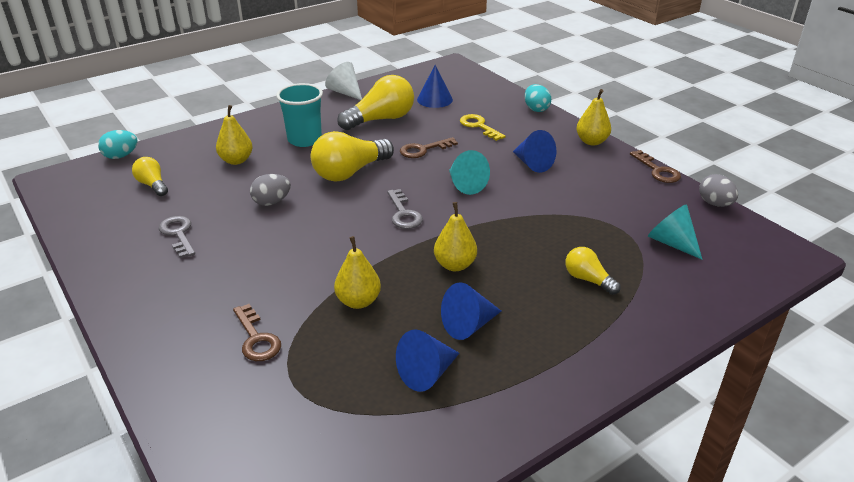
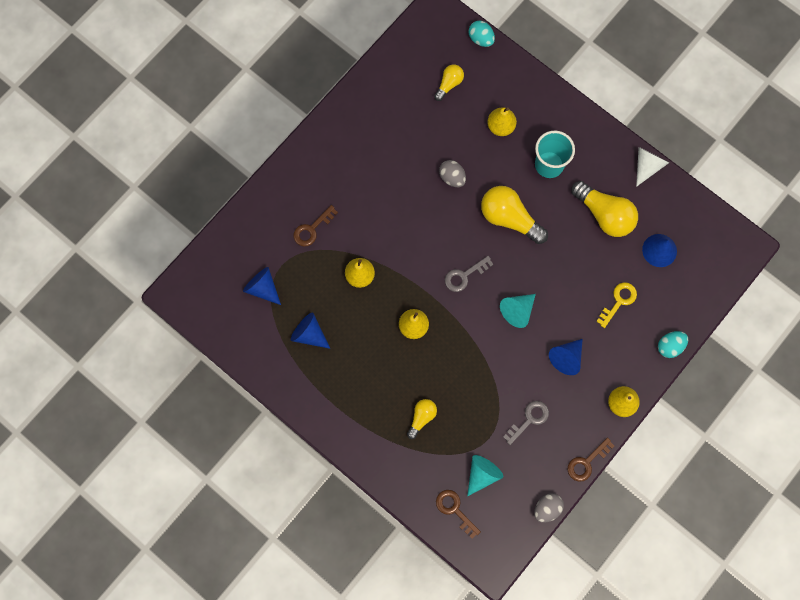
camera: 75 degrees right, 40 degrees up
(178, 234) = (396, 133): grey key -> grey key (529, 419)
(423, 150) = (562, 265): brown key -> brown key (454, 510)
(468, 325) = (356, 349): blue cone -> blue cone (263, 288)

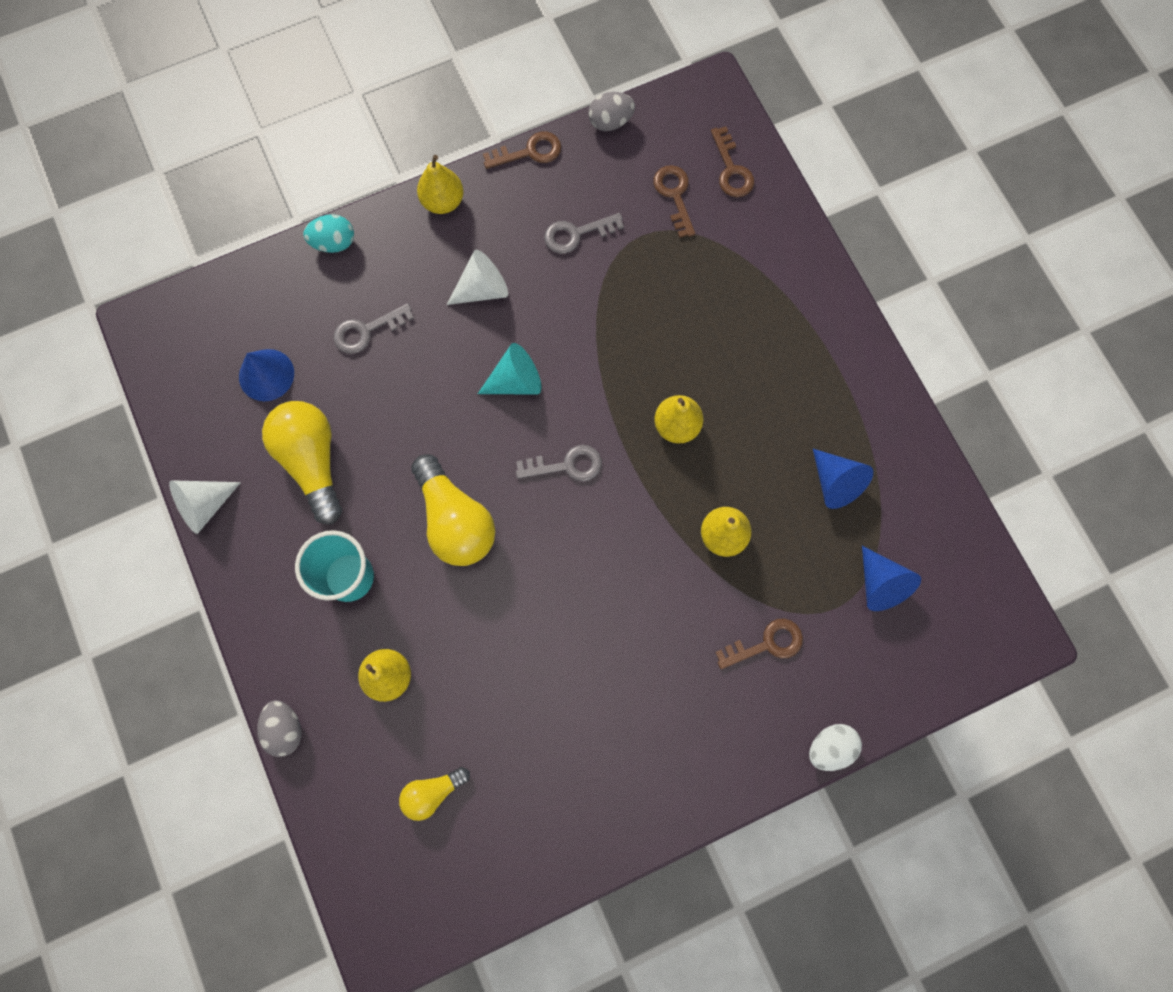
camera: 155 degrees left, 0 degrees up
(258, 192) = (830, 747): none -> white egg
(421, 417) = (722, 299): yellow light bulb -> none
(452, 177) = (509, 626): grey egg -> grey egg (285, 729)
(481, 39) = (336, 852): turquoise egg -> none
(482, 474) = (674, 195): turquoise cone -> brown key
(566, 358) = (482, 289): blue cone -> white cone
(618, 301) = (367, 331): yellow key -> grey key

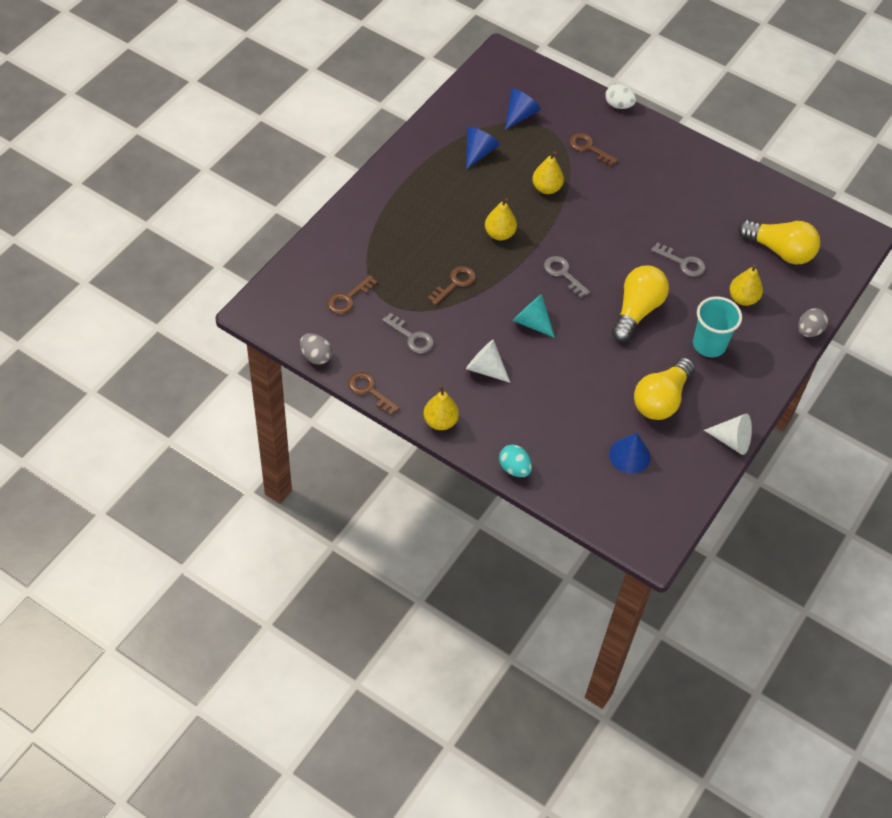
camera: 125 degrees left, 20 degrees down
(367, 331) = (559, 416): grey key -> grey key (682, 263)
(432, 792) = (780, 251): yellow light bulb -> yellow light bulb, size x1.83
(731, 169) = (309, 277): brown key -> brown key (455, 283)

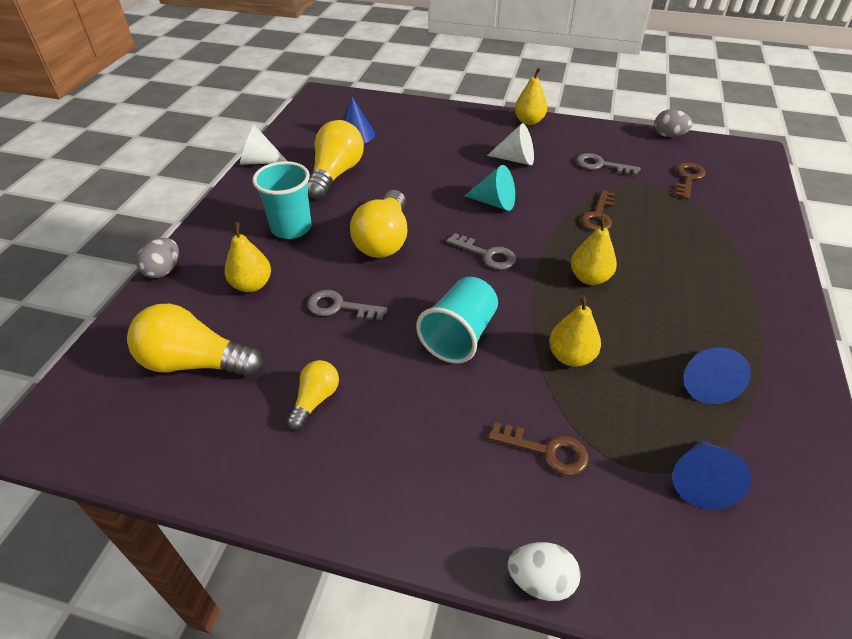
camera: 165 degrees right, 10 degrees down
(369, 391) = (602, 125): brown key -> none
(514, 468) = (450, 110): turquoise egg -> none
(609, 220) = (459, 336): none -> turquoise cup
(707, 208) = (315, 400): none -> yellow light bulb

